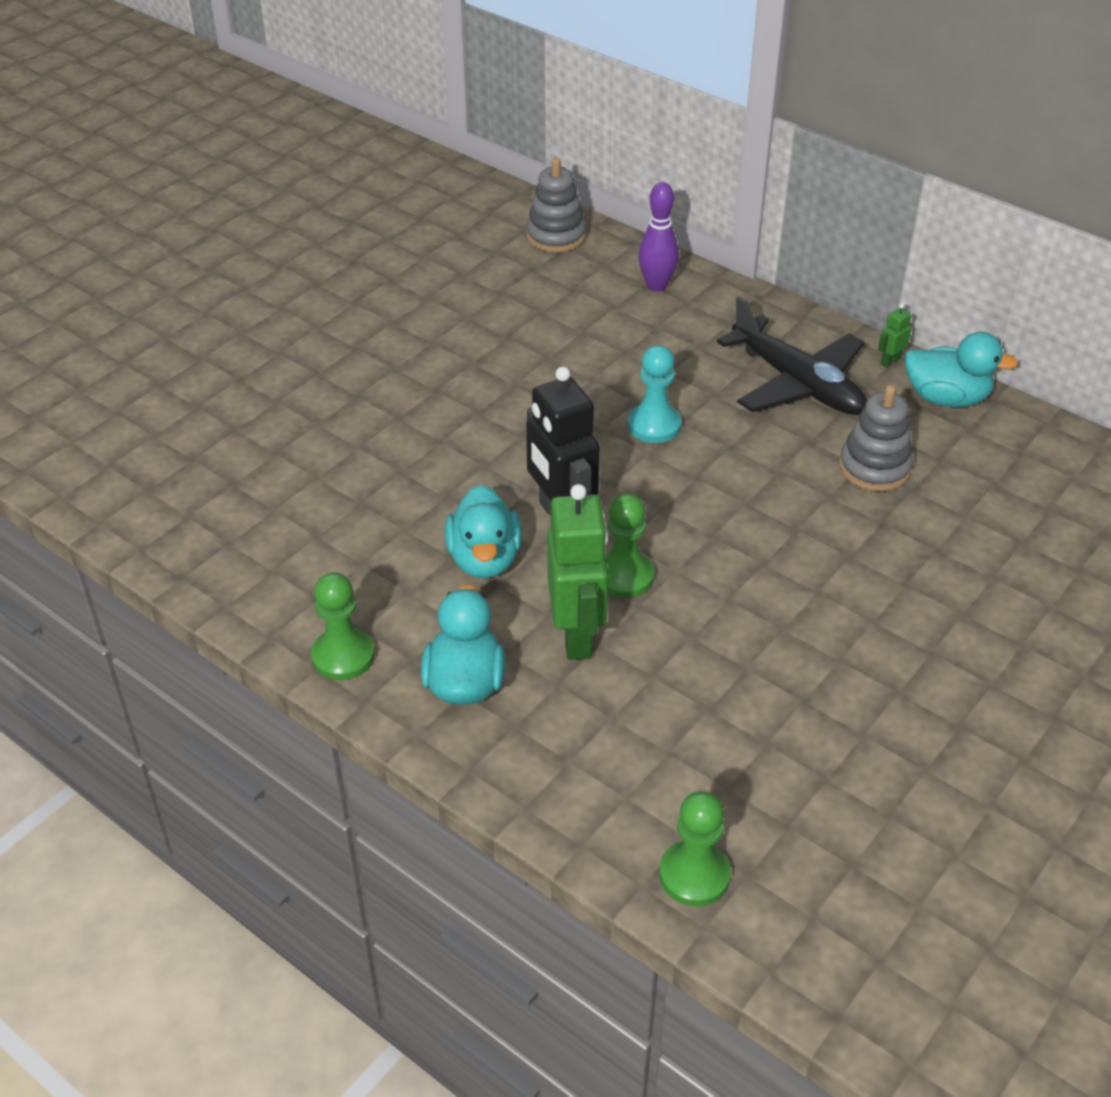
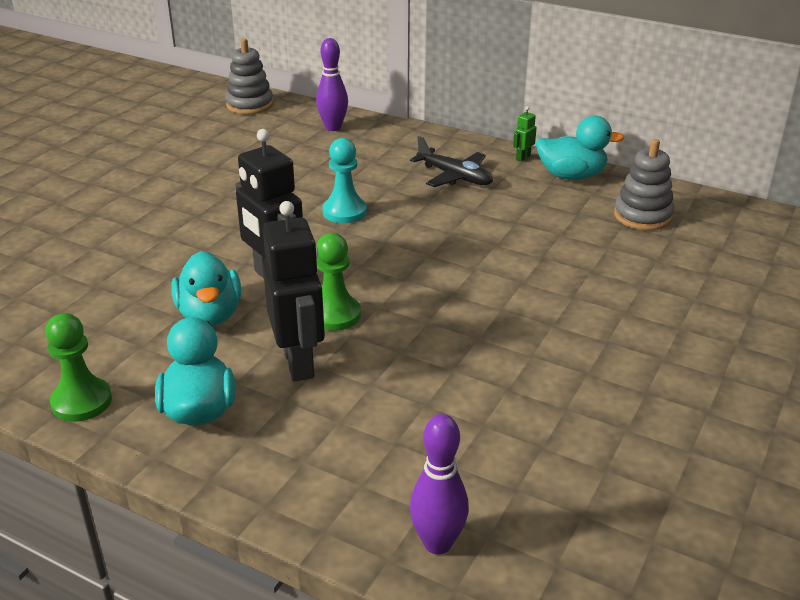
camera: 10 degrees left, 10 degrees down
(577, 636) = (299, 362): green robot -> black robot
(694, 875) = (437, 543): green pawn -> purple bowling pin
(797, 384) = (454, 176): black plane -> black plane, size x0.65
(874, 468) = (527, 223): grey stacking toy -> grey stacking toy (642, 216)

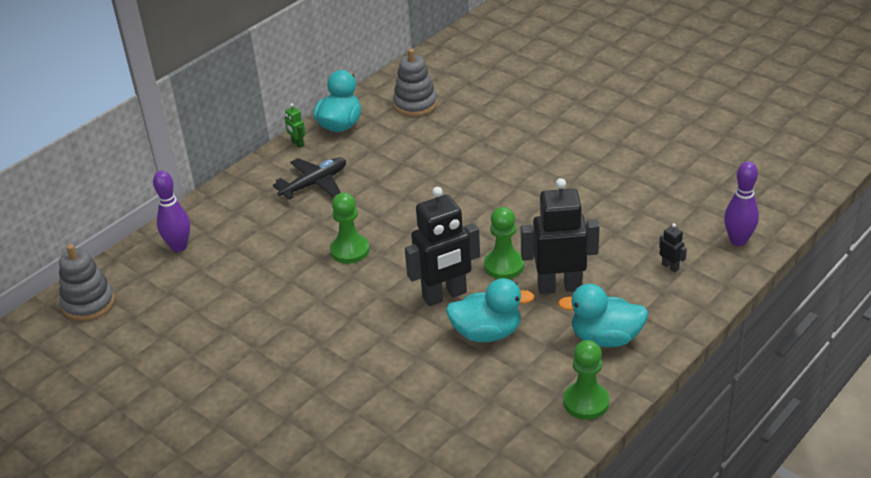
camera: 75 degrees left, 5 degrees up
(344, 212) = (350, 250): turquoise pawn -> green pawn
(357, 465) = (670, 266): none -> black robot

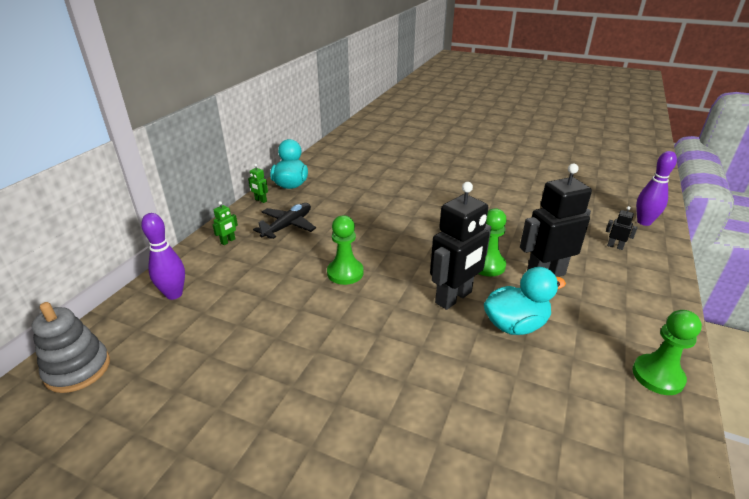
camera: 20 degrees left, 5 degrees down
(246, 194) = (228, 241): none -> green robot
(415, 104) = (343, 167): grey stacking toy -> none
(605, 338) = (619, 311): turquoise duck -> none

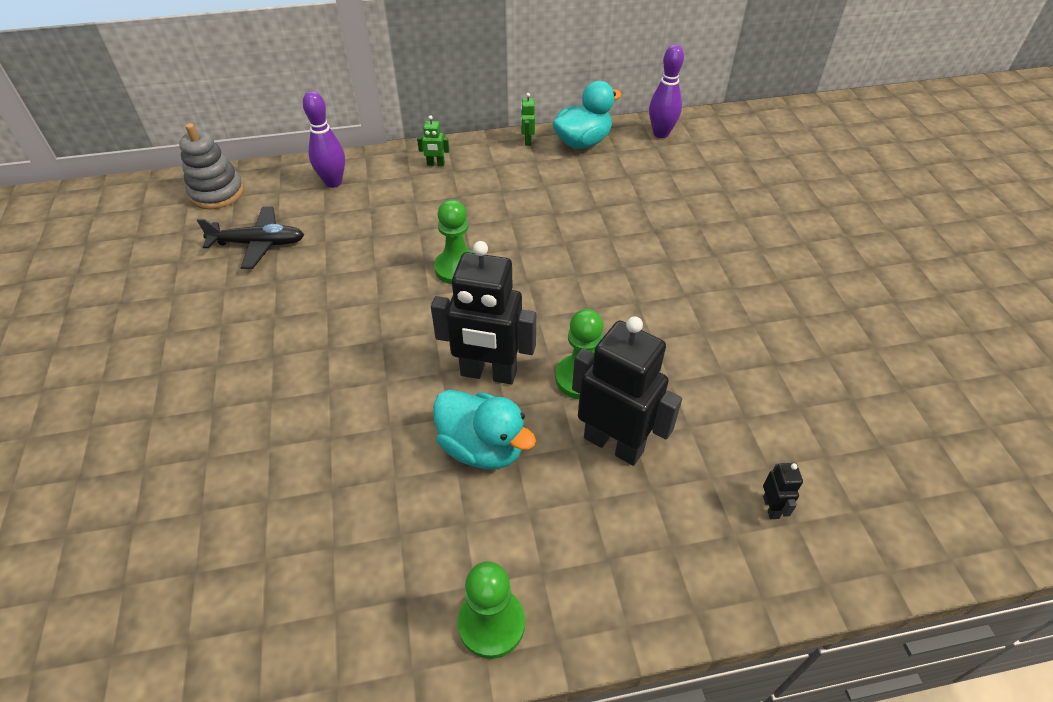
camera: 55 degrees right, 15 degrees up
(288, 226) = (500, 185): black plane -> black plane (258, 244)
(644, 222) = (897, 531): purple bowling pin -> purple bowling pin (661, 134)

